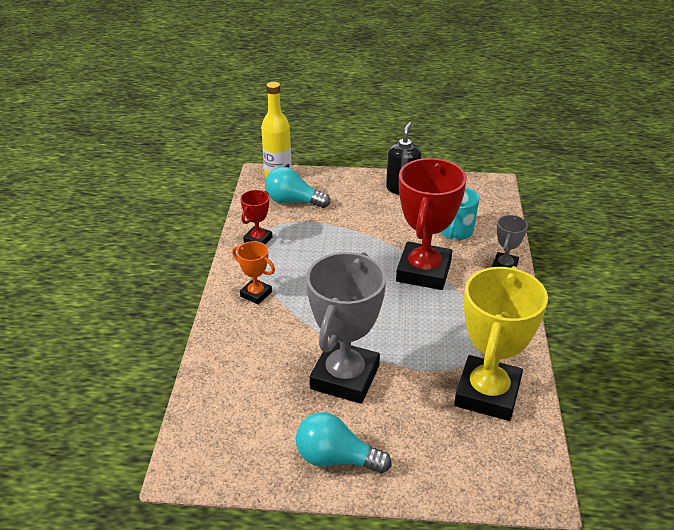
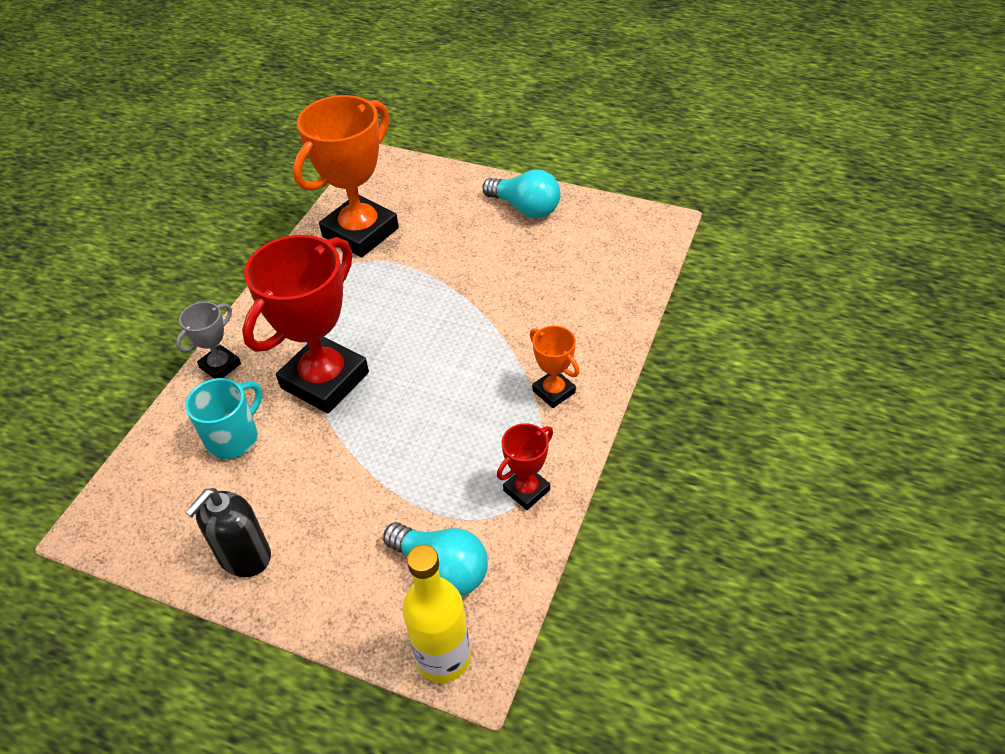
camera: 160 degrees left, 10 degrees up
(345, 377) = (487, 271): grey trophy -> none
(487, 393) = (360, 232): yellow trophy -> orange trophy

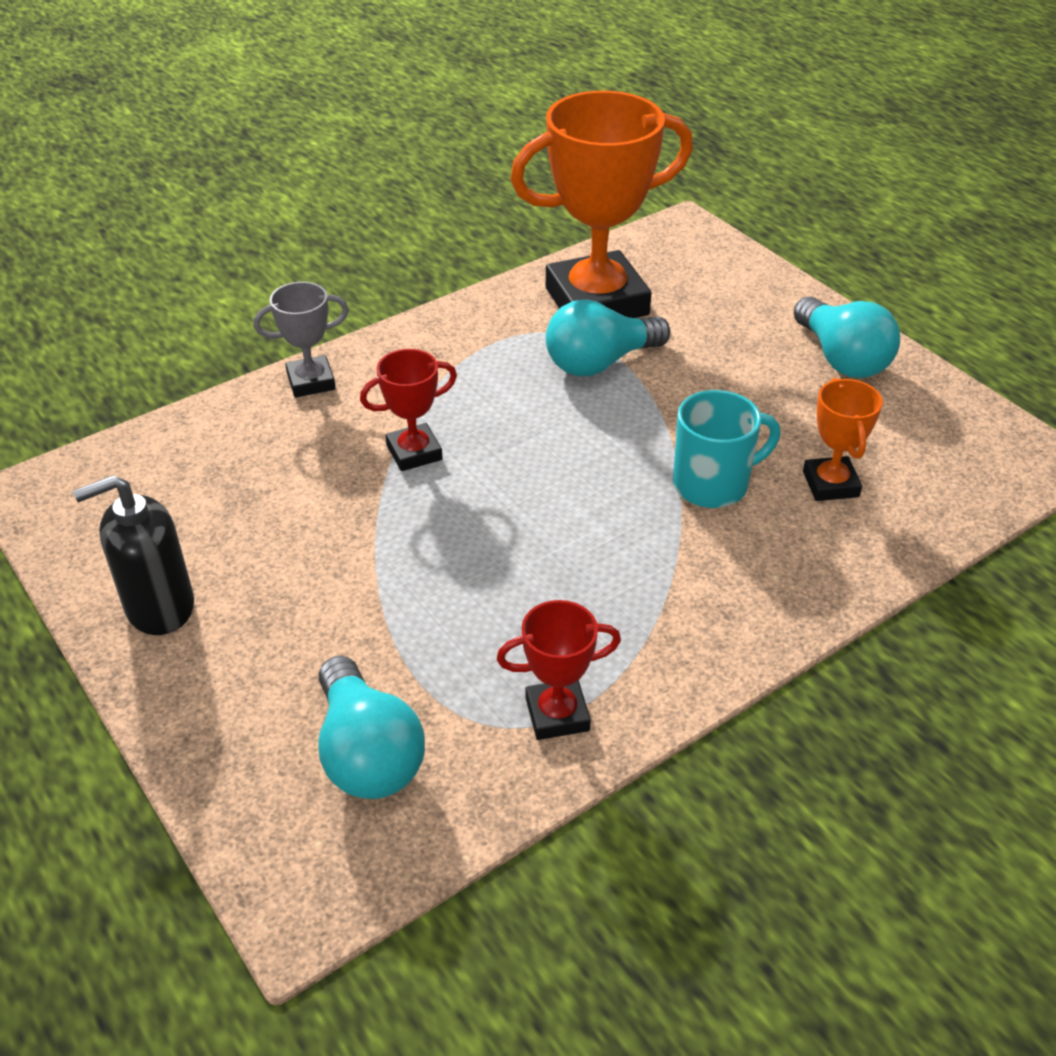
camera: 30 degrees right, 5 degrees down
(233, 438) = (259, 468): turquoise mug -> turquoise mug (712, 484)
(325, 380) = (414, 452): red trophy -> red trophy, size x0.47
(392, 271) = (600, 362): none -> turquoise light bulb
(443, 658) = (279, 865): yellow bottle -> none
(553, 391) = (696, 607): orange trophy -> orange trophy (830, 484)

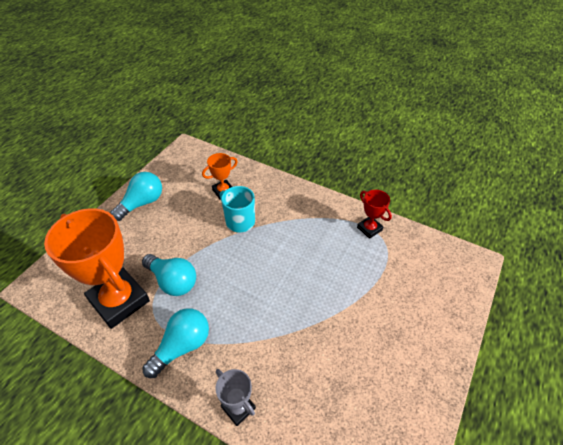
camera: 115 degrees left, 5 degrees up
(159, 607) = (417, 379): black soap dispenser -> none
(367, 753) = (420, 270): turquoise light bulb -> turquoise light bulb (182, 346)
(414, 452) = (270, 328): red trophy -> none

